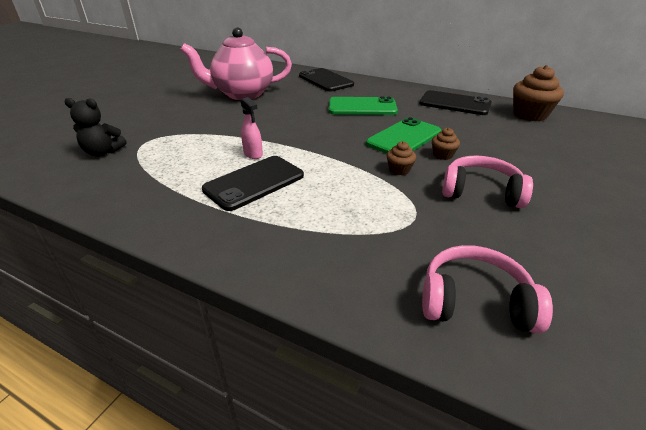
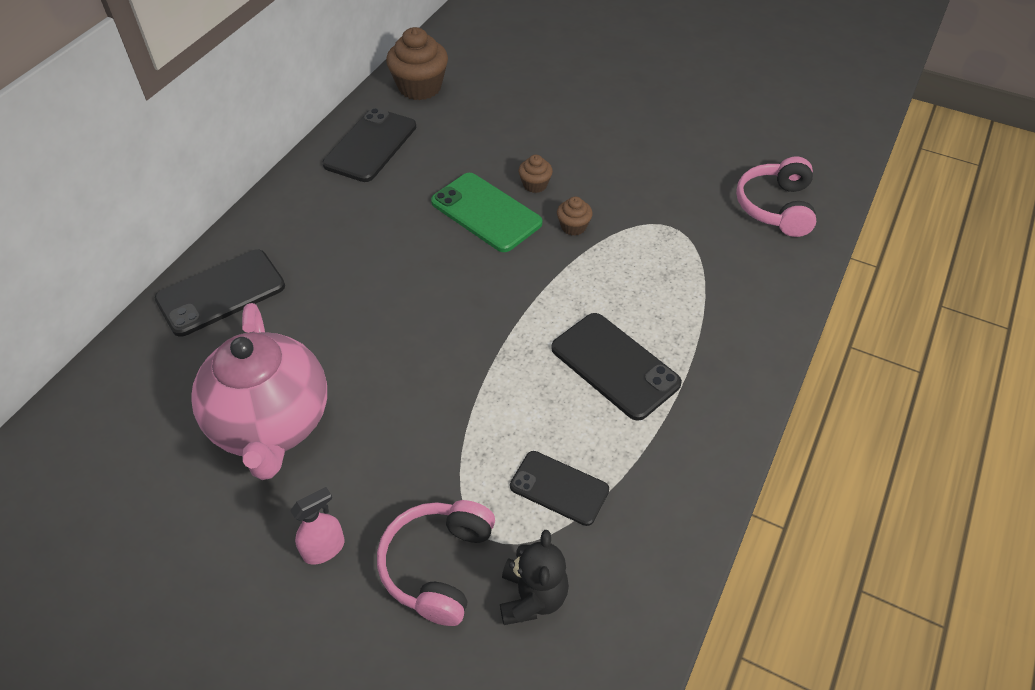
camera: 90 degrees left, 15 degrees up
(165, 160) = (559, 488): none -> black phone
(253, 154) = (535, 376): pink spray bottle -> pink spray bottle (324, 549)
(362, 107) = (369, 248): green phone -> none
(481, 192) = (616, 171): pink headphones -> pink headphones (438, 566)

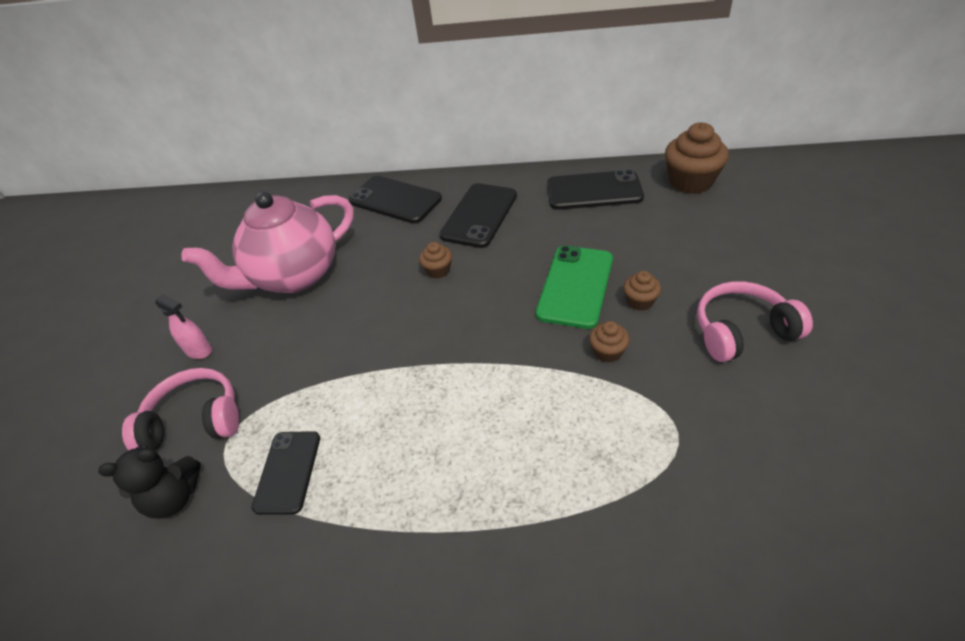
camera: 70 degrees right, 5 degrees down
(380, 296) = (438, 270): none -> brown cupcake
(615, 366) = (447, 459): black phone -> black phone (479, 215)
(776, 207) = (813, 536): pink headphones -> pink headphones (742, 331)

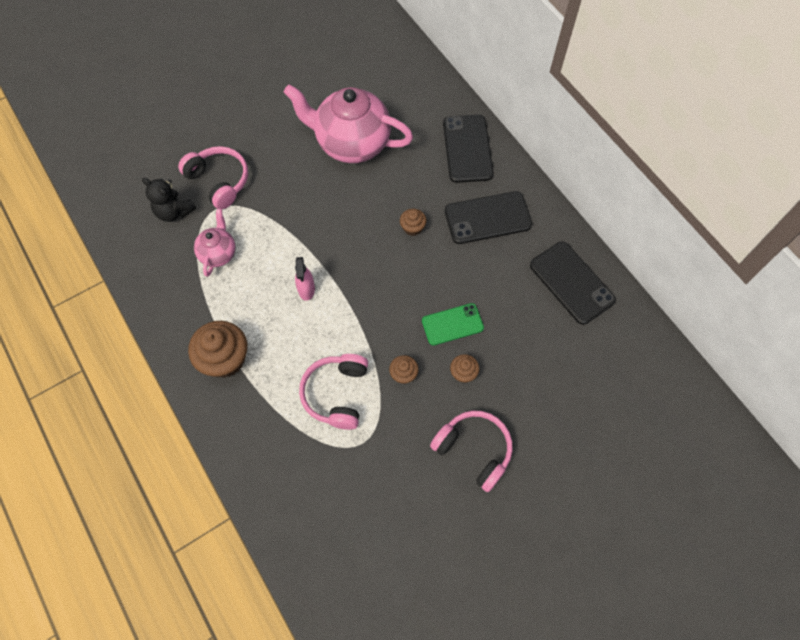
camera: 50 degrees right, 20 degrees up
(199, 350) = (263, 140): pink spray bottle -> pink spray bottle (306, 289)
(288, 472) = (218, 253): black phone -> pink teapot
(575, 286) = (452, 324): green phone -> green phone, size x0.66
(591, 429) = (336, 394): none -> pink headphones
(690, 182) = (633, 350): brown cupcake -> brown cupcake (225, 359)

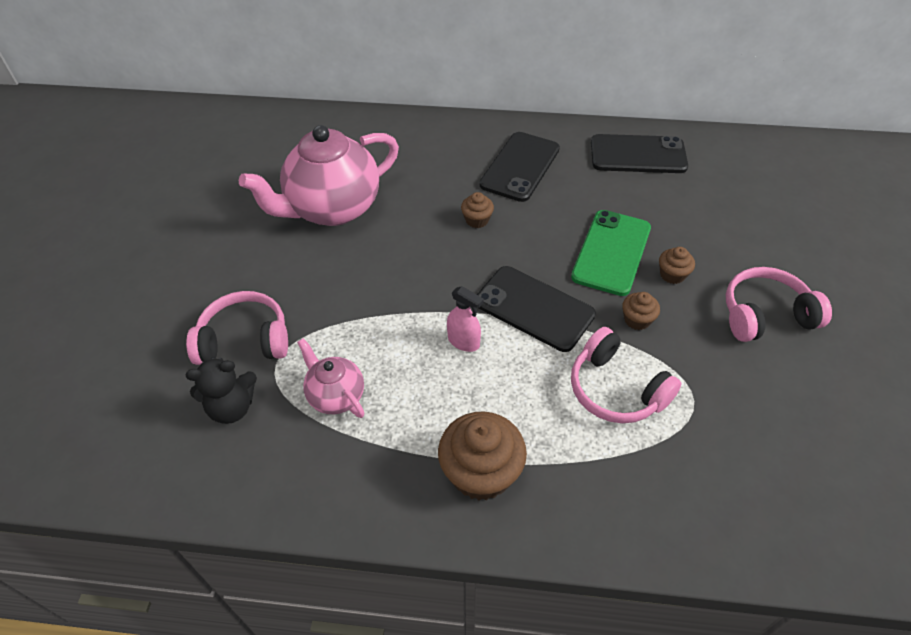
camera: 50 degrees left, 15 degrees down
(452, 324) = (611, 252): green phone -> green phone, size x1.51
(467, 149) = (434, 139): black phone -> black phone (534, 308)

